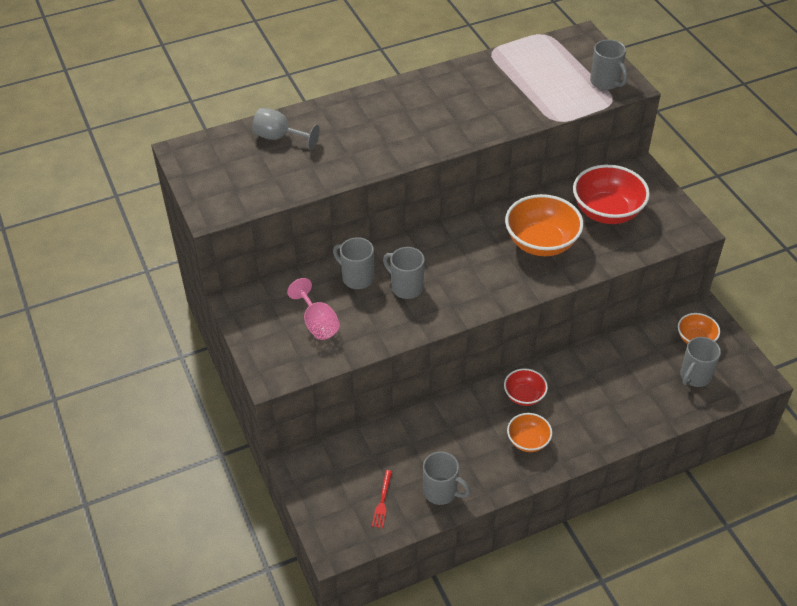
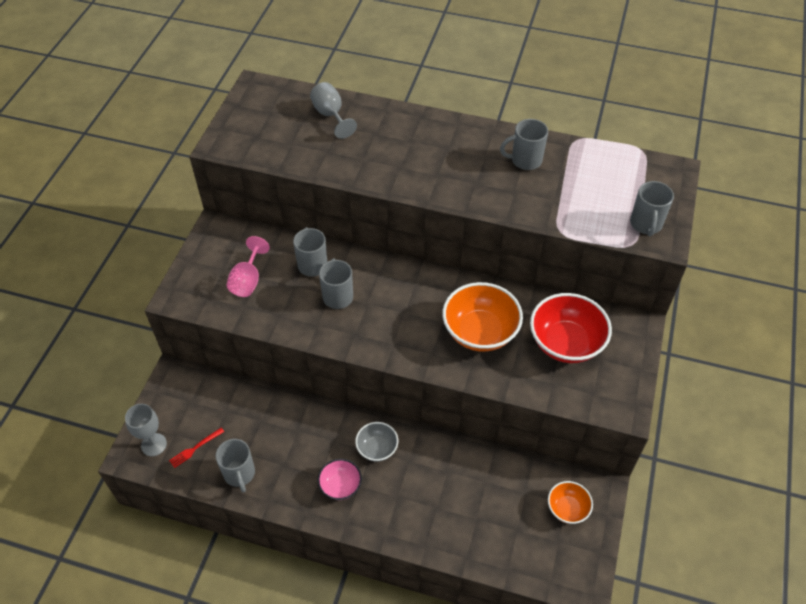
camera: 40 degrees right, 5 degrees up
(343, 525) = (154, 444): none -> grey goblet
(524, 396) = (377, 448): red bowl -> grey bowl
(528, 441) = (340, 486): orange bowl -> pink bowl
(694, 376) = (530, 539): grey mug -> grey mug (525, 160)

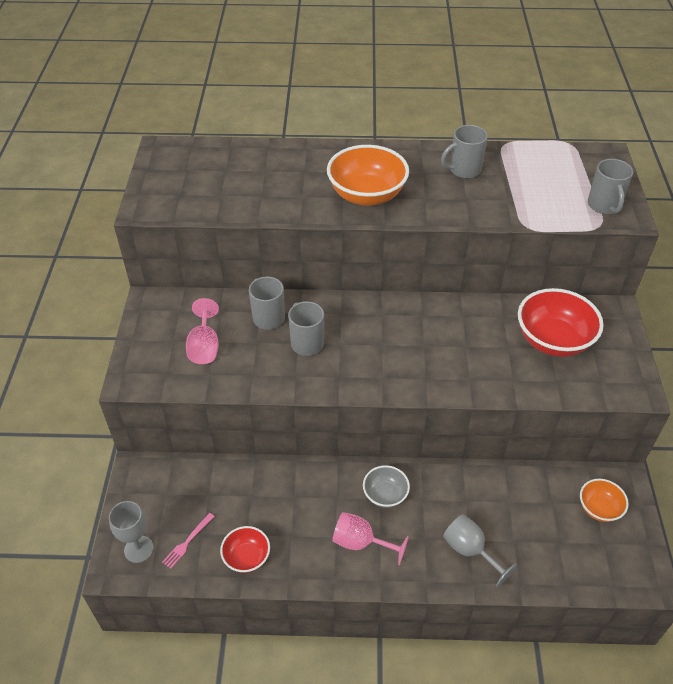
camera: 15 degrees left, 5 degrees down
(195, 448) = (187, 542): red fork -> pink fork
(239, 474) = (246, 557): grey mug -> red bowl
(331, 115) = (252, 162): grey goblet -> grey goblet (470, 551)
(340, 486) = (361, 543): pink bowl -> pink goblet
(480, 332) = (465, 347): orange bowl -> orange bowl (367, 195)

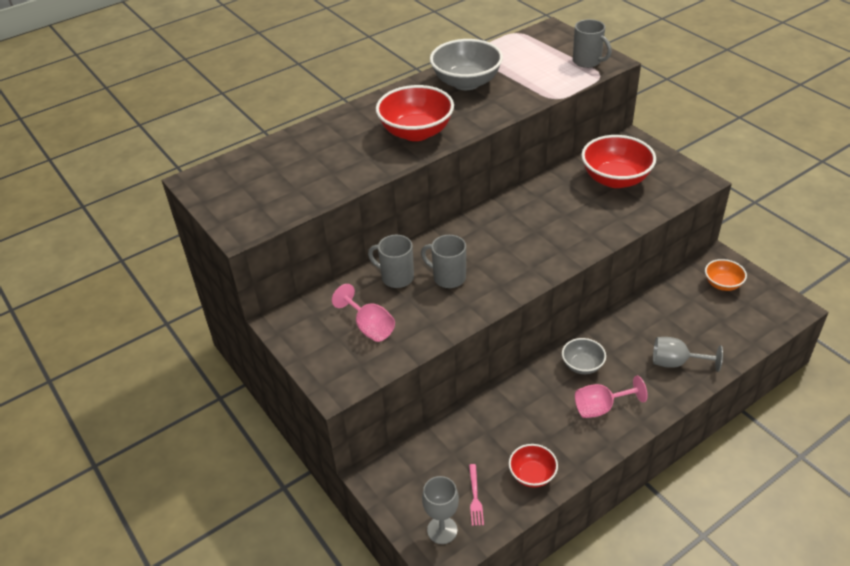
camera: 35 degrees left, 5 degrees down
(367, 195) = (416, 132): orange bowl -> red bowl
(464, 170) = (466, 82): grey mug -> grey bowl

